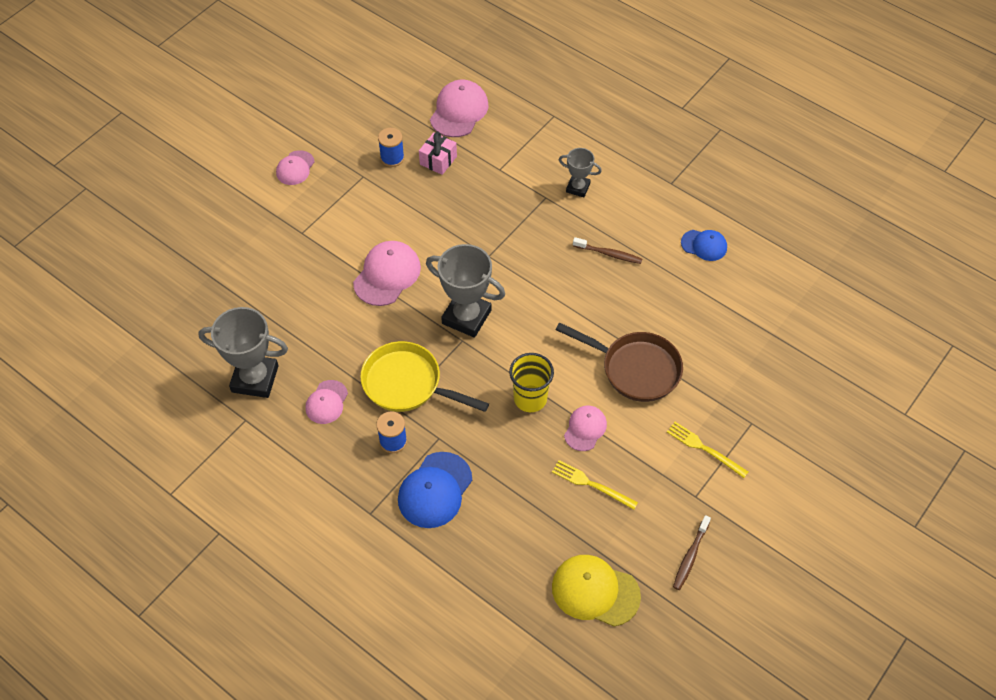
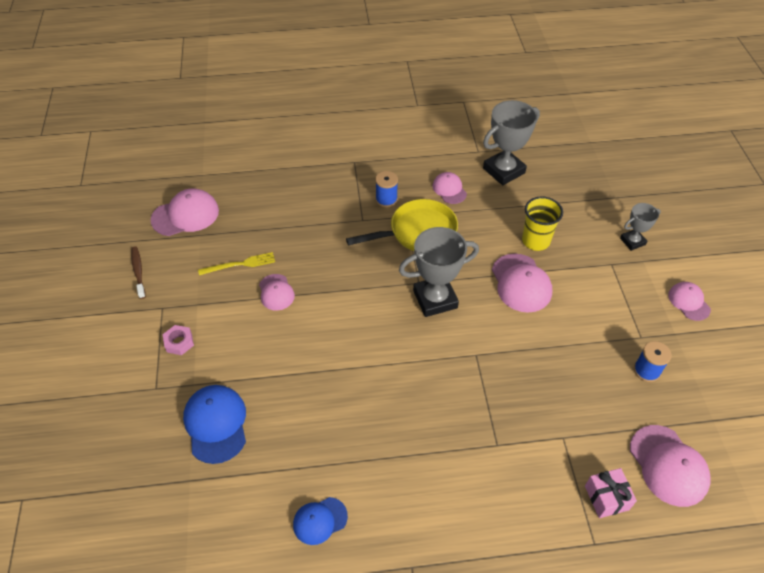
camera: 135 degrees right, 5 degrees down
(435, 490) = (332, 195): blue cap -> blue cap (216, 424)
(438, 160) = (615, 400): pink gift -> pink gift (606, 497)
(530, 398) = (332, 282): yellow cup -> yellow cup (535, 241)
(578, 188) = (483, 480): grey trophy -> grey trophy (632, 241)
(595, 591) = (185, 215): yellow cap -> pink cap
(609, 254) = (391, 437): brown toothbrush -> none
(635, 369) = (279, 359): brown pan -> none
(704, 448) = (179, 342): yellow fork -> pink nut

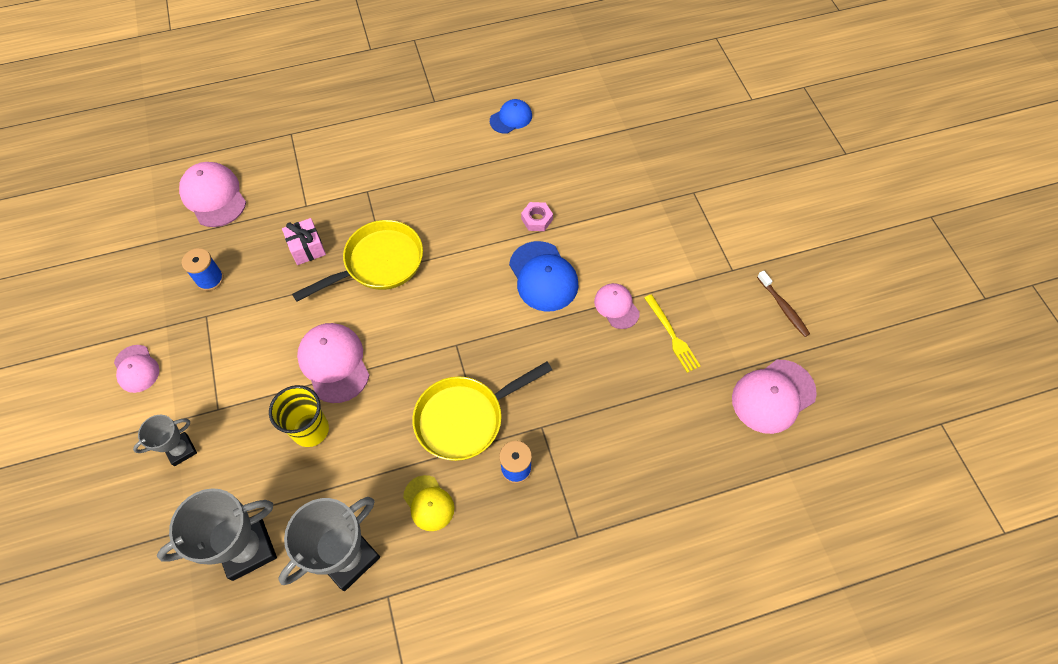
camera: 170 degrees right, 10 degrees up
(179, 342) = (694, 236): pink nut -> pink nut (536, 219)
(216, 424) = (623, 171): blue cap -> blue cap (543, 276)
(240, 264) = (672, 335): yellow fork -> yellow fork turned 90 degrees counterclockwise
(435, 299) = (435, 326): grey trophy -> grey trophy (247, 548)
(449, 189) = (428, 503): pink cap -> yellow cap
(484, 362) = (379, 263): none -> yellow pan
(606, 497) = (274, 165): pink gift -> pink gift (307, 248)

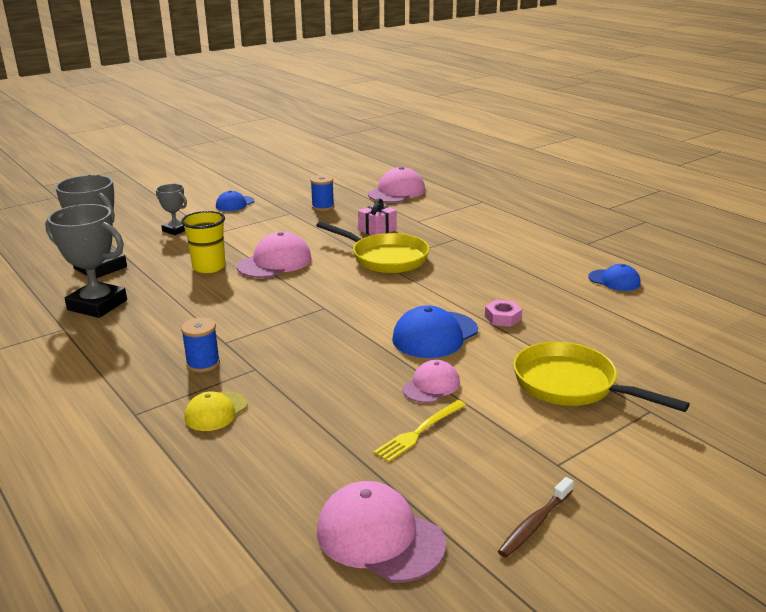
camera: 70 degrees right, 35 degrees down
(136, 369) = (235, 204): pink cap -> blue cap
(428, 503) = (154, 328): yellow cap -> yellow cap (216, 411)
(465, 418) = (247, 327): yellow pan -> yellow pan (571, 385)

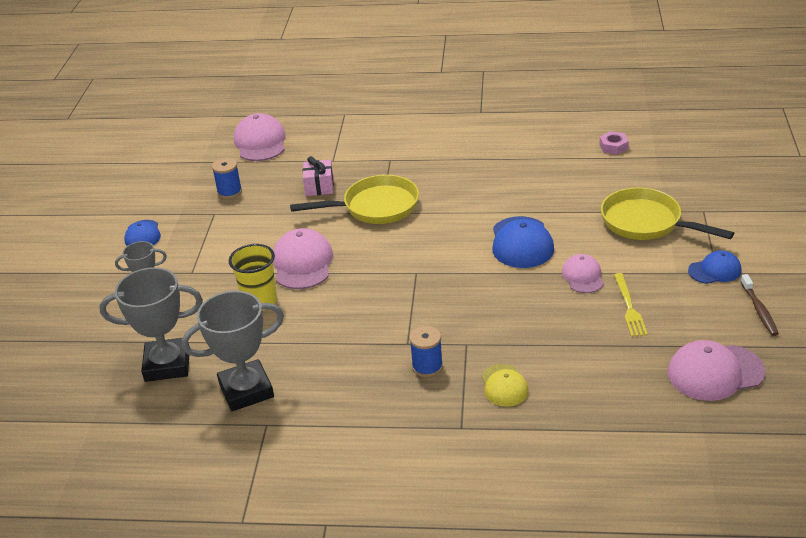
camera: 45 degrees left, 10 degrees up
(502, 318) = (535, 203): pink nut -> pink nut (613, 147)
(571, 385) = (646, 222): yellow pan -> yellow pan turned 45 degrees clockwise
(614, 280) = (546, 133): blue cap -> blue cap (715, 270)

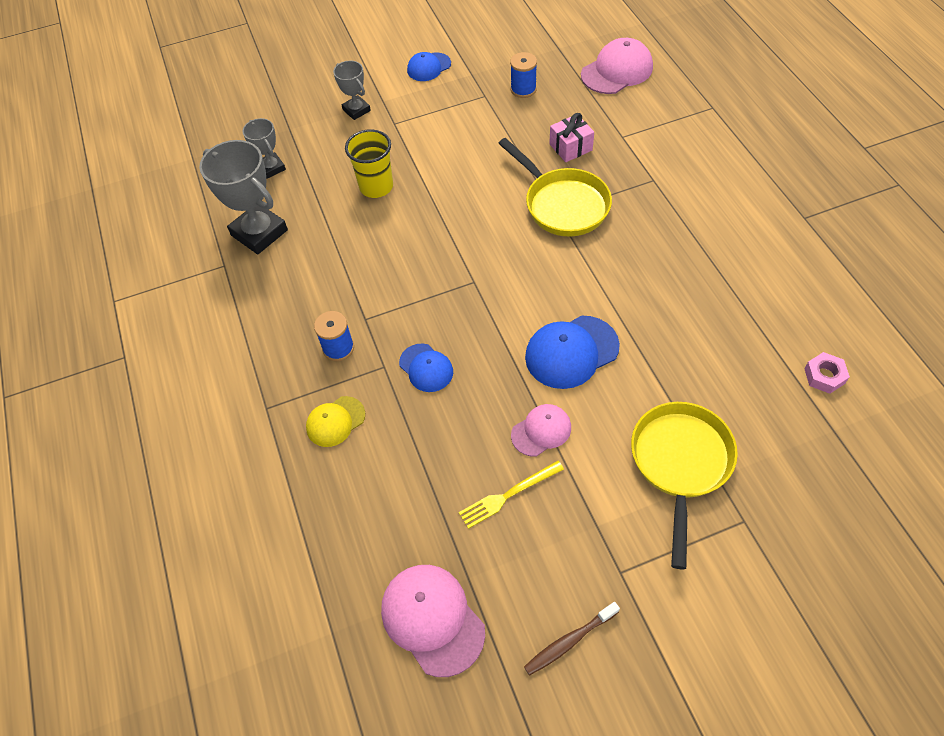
camera: 65 degrees right, 20 degrees up
(167, 364) = (271, 168): grey trophy -> grey trophy, size x0.56
(302, 263) = (444, 190): pink cap -> none
(715, 270) = (623, 568): blue cap -> blue cap (426, 368)

